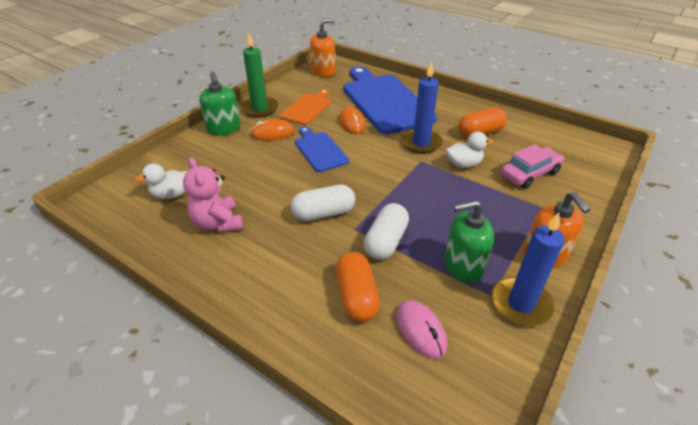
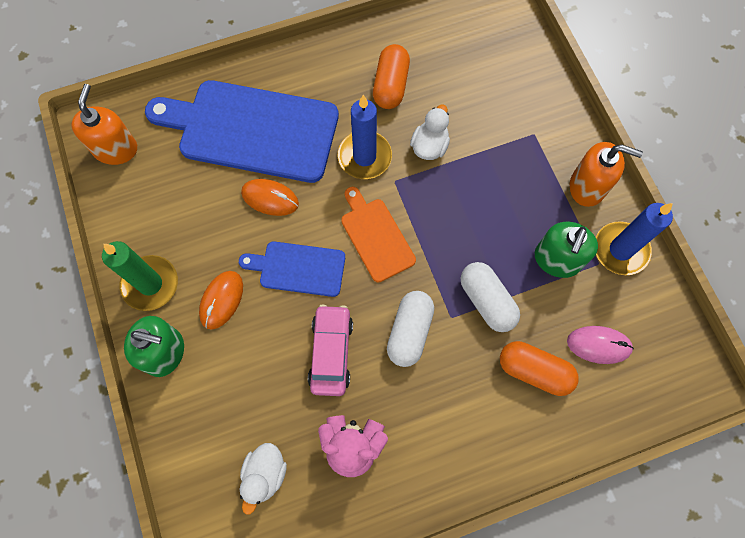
camera: 55 degrees left, 30 degrees up
(307, 108) = (195, 226): orange cutting board -> orange cutting board (376, 237)
(529, 174) = (486, 102): pink car -> pink car (331, 352)

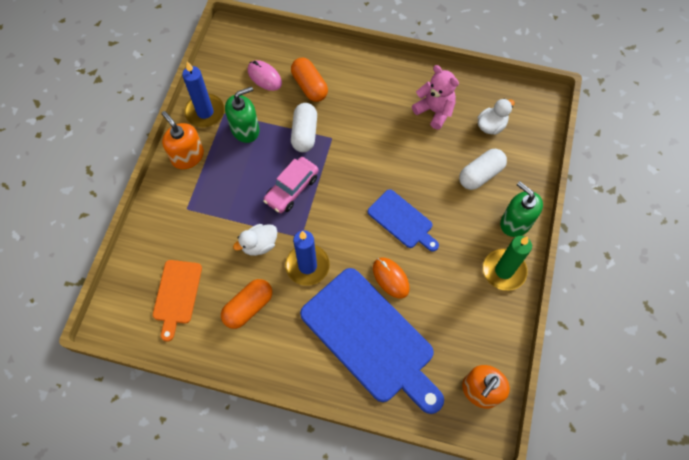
camera: 145 degrees left, 5 degrees down
(221, 300) = (462, 231): orange mouse -> none
(331, 352) = (415, 162): pink car -> pink car (292, 189)
(376, 237) = (340, 209): orange cutting board -> orange cutting board (177, 295)
(409, 332) = (361, 145): white capsule -> white capsule (480, 174)

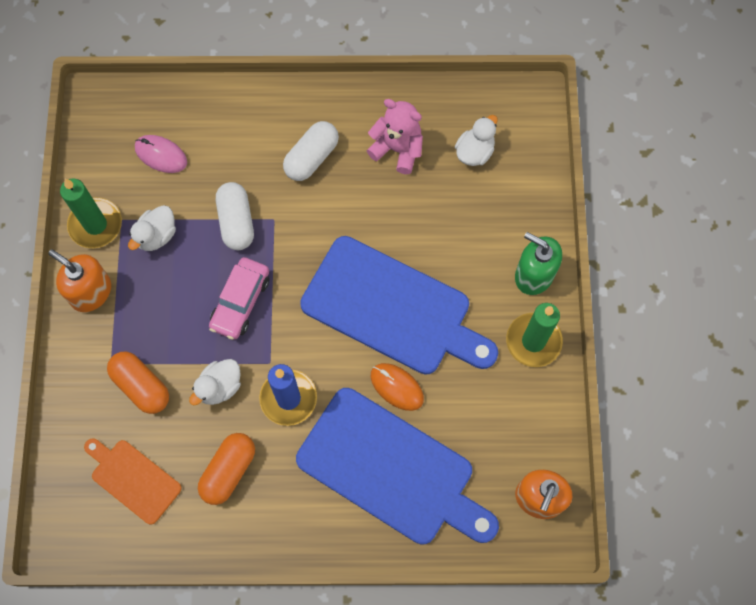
camera: 15 degrees left, 5 degrees up
(177, 295) = (133, 479): orange cutting board -> orange cutting board turned 135 degrees clockwise
(205, 112) = (95, 225): blue candle -> green candle
(245, 129) = (156, 235): green soap dispenser -> white duck
(309, 86) = (225, 154): orange capsule -> orange capsule (141, 386)
(402, 220) = (392, 308): blue cutting board -> blue cutting board, size x1.95
(480, 174) = (476, 222): white capsule -> white capsule (311, 157)

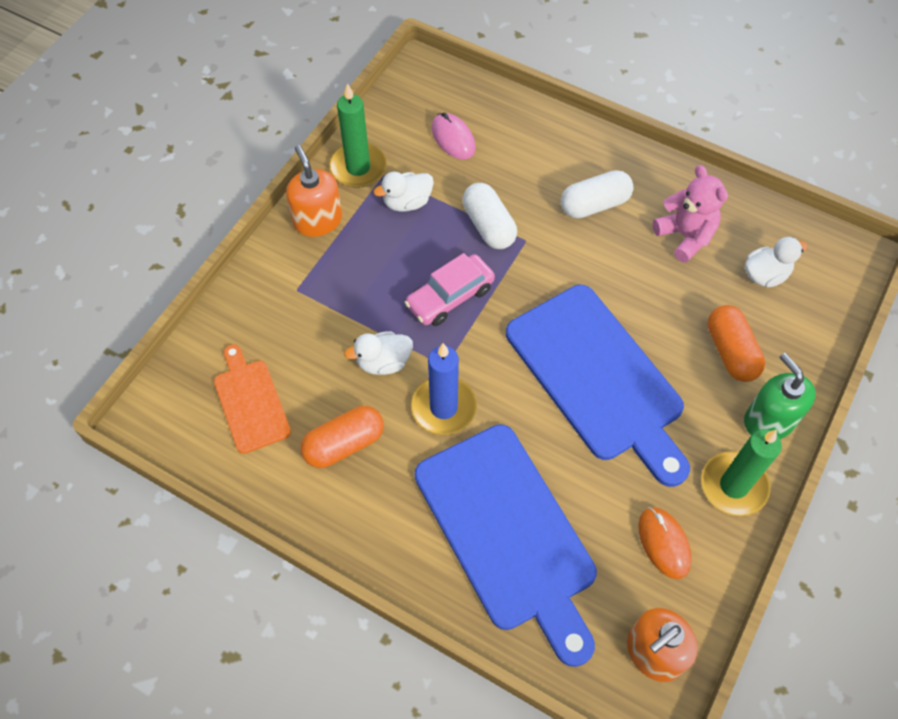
camera: 30 degrees right, 10 degrees down
(141, 386) = (311, 323): orange capsule -> orange capsule (730, 351)
(236, 222) = (488, 226): white capsule -> white capsule turned 45 degrees counterclockwise
(396, 387) = (560, 454): orange mouse -> orange mouse (664, 543)

